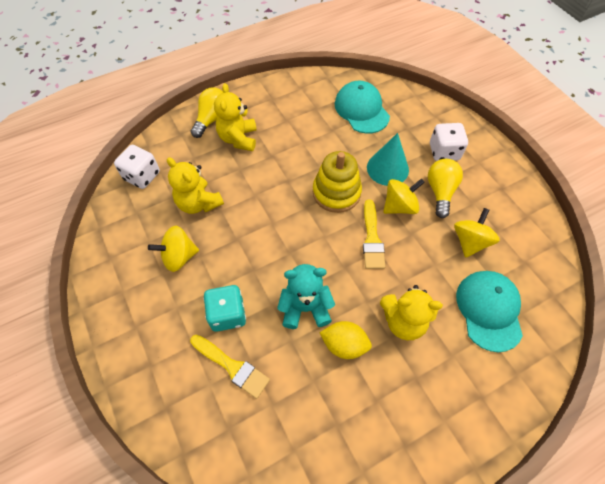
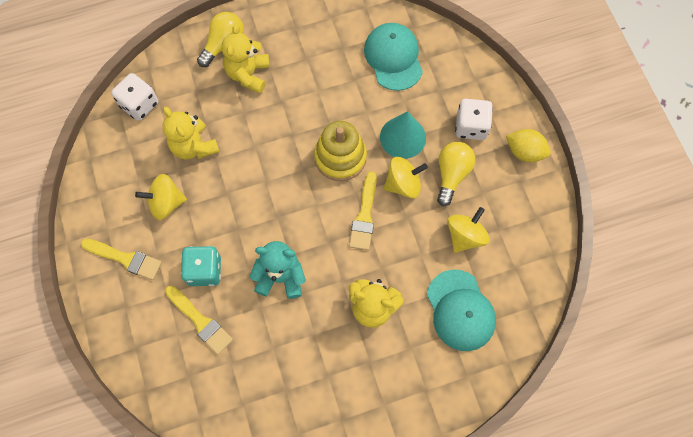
camera: 10 degrees right, 10 degrees up
(144, 316) = (125, 259): none -> yellow brush
(344, 344) = (309, 319): yellow lemon -> yellow lemon (524, 152)
(489, 310) = (460, 310): turquoise cap -> turquoise cap turned 150 degrees clockwise

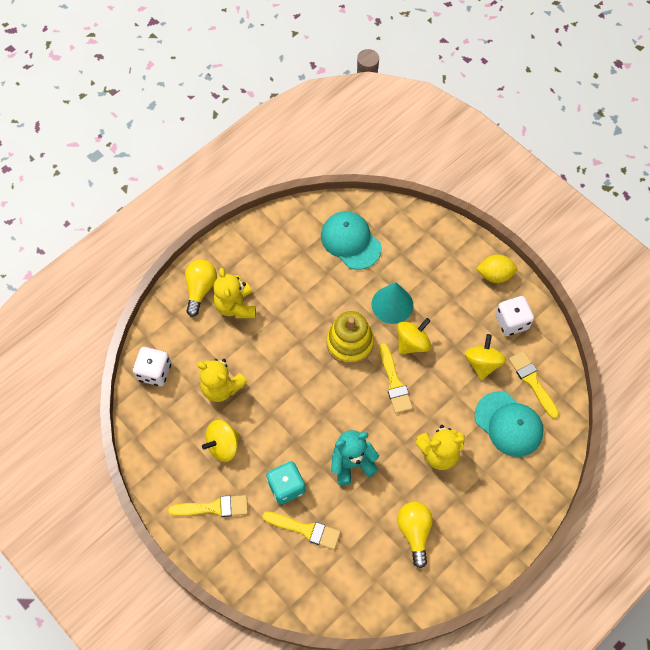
camera: 25 degrees left, 5 degrees down
(451, 174) = (447, 318): yellow light bulb -> yellow light bulb (414, 532)
(471, 127) = (442, 272): white dice -> white dice (511, 322)
(508, 278) = (532, 381): none -> yellow brush

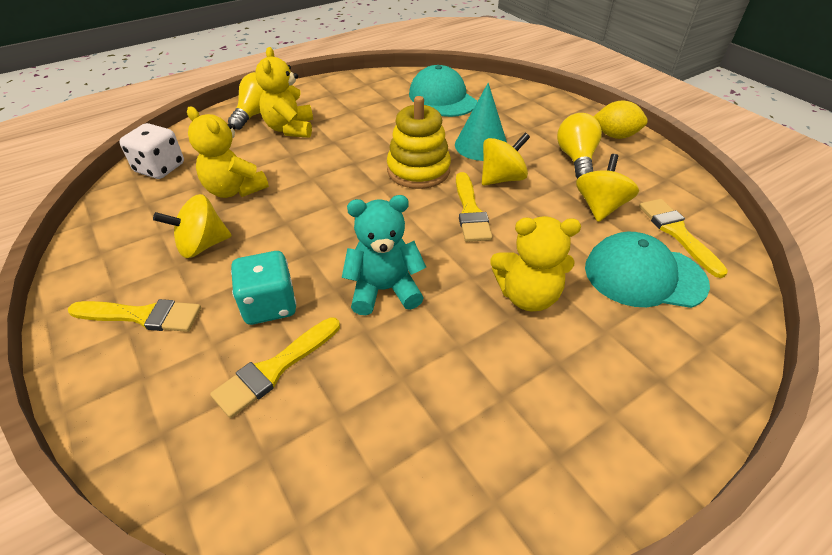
camera: 10 degrees right, 20 degrees down
(305, 529) = (274, 369): yellow brush -> yellow brush turned 105 degrees clockwise
(414, 532) = (469, 402): yellow light bulb -> yellow light bulb (576, 159)
(508, 424) = (644, 275): turquoise cap -> turquoise cap turned 135 degrees clockwise
(511, 322) = (640, 174): white dice -> none

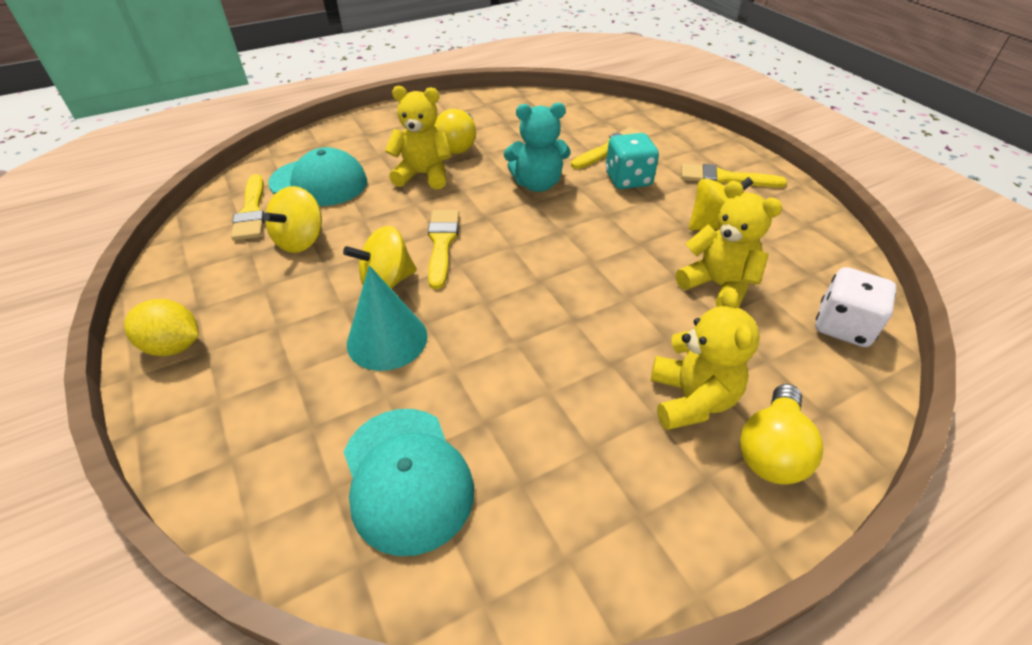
camera: 175 degrees left, 0 degrees up
(418, 170) = (488, 300): yellow stacking toy -> none
(576, 159) = (271, 306): yellow light bulb -> yellow light bulb (458, 145)

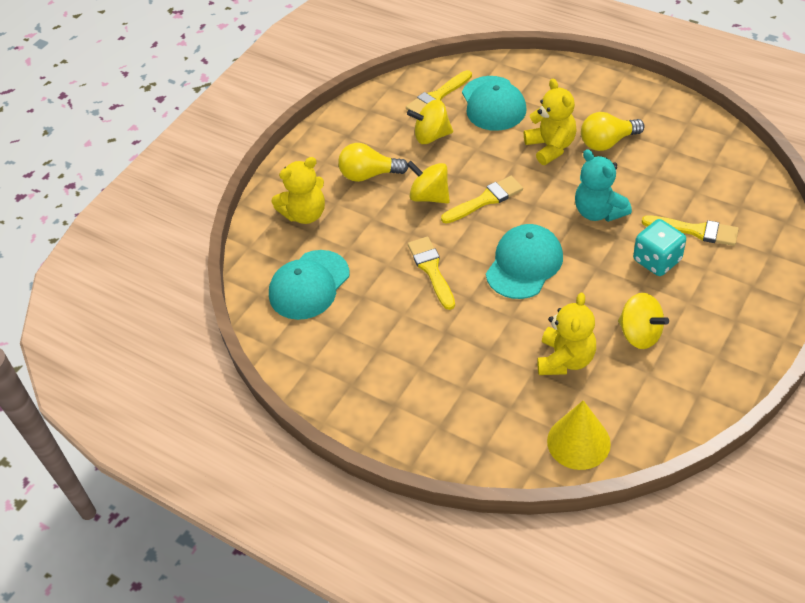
camera: 65 degrees right, 5 degrees up
(174, 346) = (317, 148): yellow lemon -> none
(387, 339) = (386, 225): turquoise cone -> none
(560, 256) = (524, 264): none -> turquoise cap
(691, 400) = (445, 379): yellow teddy bear -> yellow teddy bear (305, 214)
(724, 178) = (720, 320): yellow brush -> yellow brush (431, 270)
(771, 450) = (434, 428): yellow light bulb -> yellow light bulb (369, 175)
(843, 326) = (578, 442): white dice -> yellow cone

